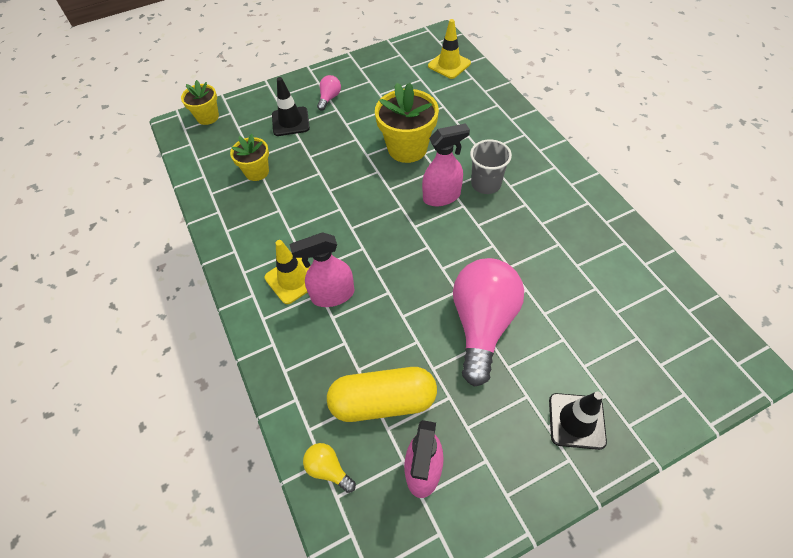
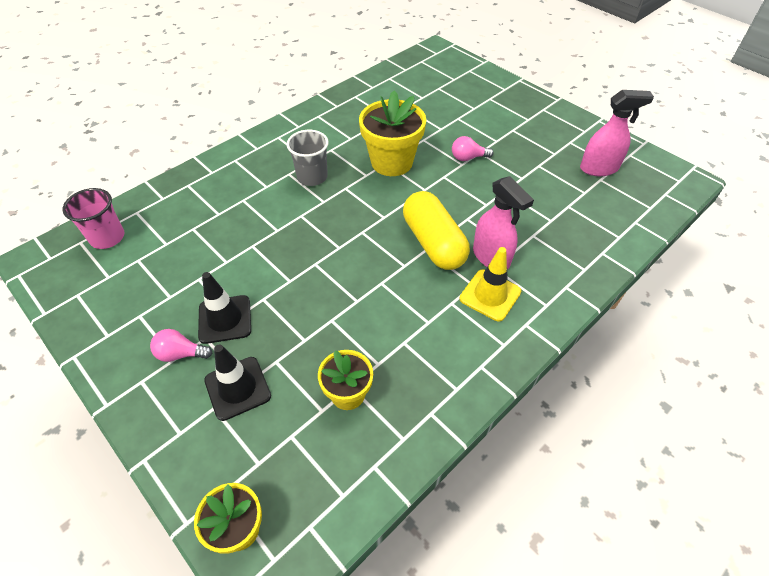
camera: 110 degrees left, 5 degrees down
(328, 469) = (637, 217): yellow light bulb -> none
(383, 401) = (566, 199): yellow capsule -> yellow capsule (433, 243)
(407, 148) = (272, 245): yellow flower pot -> yellow flower pot (392, 162)
(442, 196) = (338, 204): pink spray bottle -> none
(449, 65) = (107, 237): yellow traffic cone -> pink cup
(482, 324) = (468, 158): pink light bulb -> pink light bulb, size x0.42
(576, 421) = (516, 108): black traffic cone -> black traffic cone (225, 319)

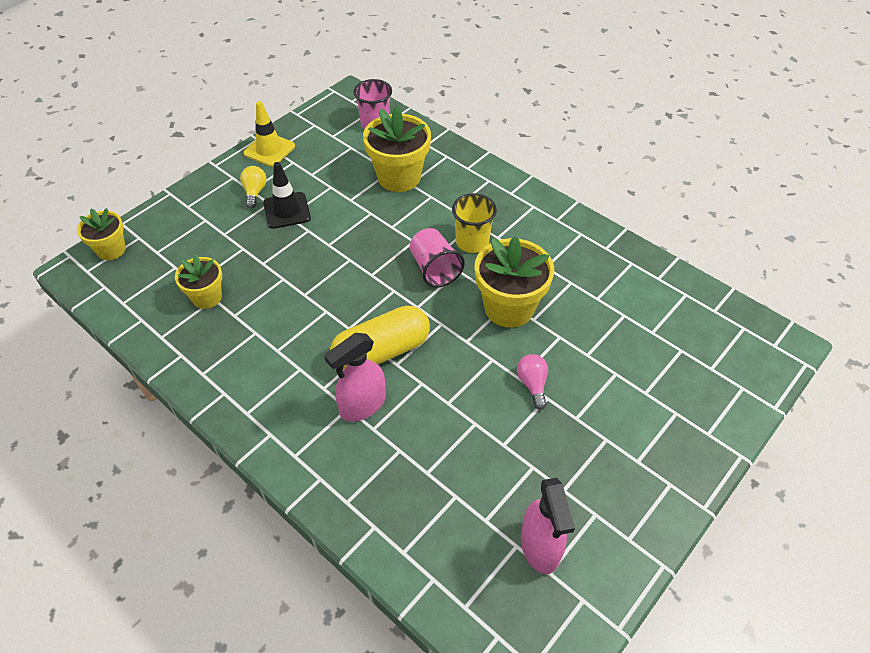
camera: 85 degrees right, 0 degrees up
(180, 354) = (255, 192): pink light bulb -> yellow light bulb
(205, 221) = (399, 177): none -> yellow flower pot
(237, 388) = (220, 230): black traffic cone -> none
(312, 177) = (472, 242): grey cup -> yellow cup
(340, 203) = (434, 269): none -> pink cup
(490, 295) = (309, 403): yellow traffic cone -> yellow traffic cone (269, 150)

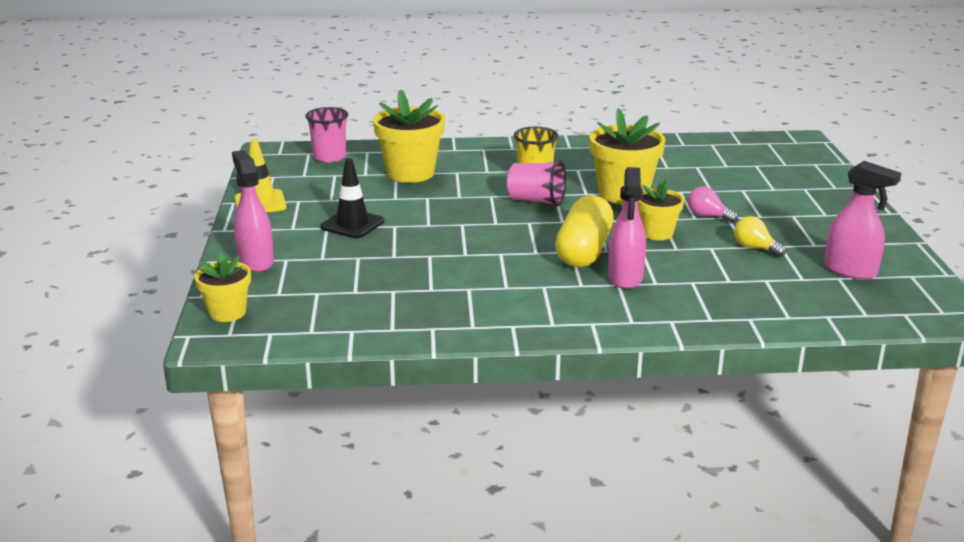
camera: 45 degrees left, 25 degrees down
(188, 210) = (256, 261): none -> pink spray bottle
(207, 297) = (385, 292): yellow flower pot -> yellow flower pot (657, 233)
(255, 192) = (300, 227): yellow light bulb -> yellow light bulb (755, 248)

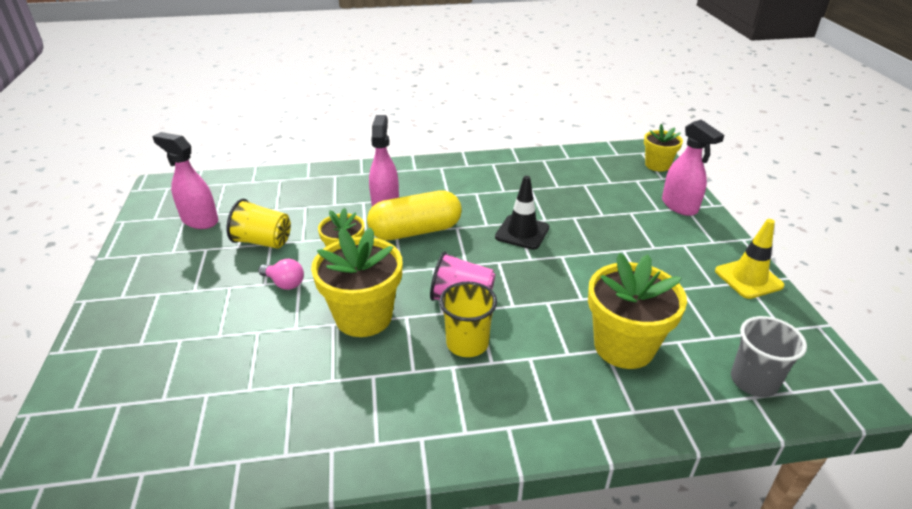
camera: 175 degrees right, 10 degrees up
(329, 157) = (753, 381): pink cup -> grey cup
(352, 224) = (633, 252): black traffic cone -> black traffic cone (522, 232)
(584, 250) = (415, 231): yellow capsule -> yellow capsule turned 60 degrees clockwise
(755, 248) = (263, 241): yellow light bulb -> yellow cup

